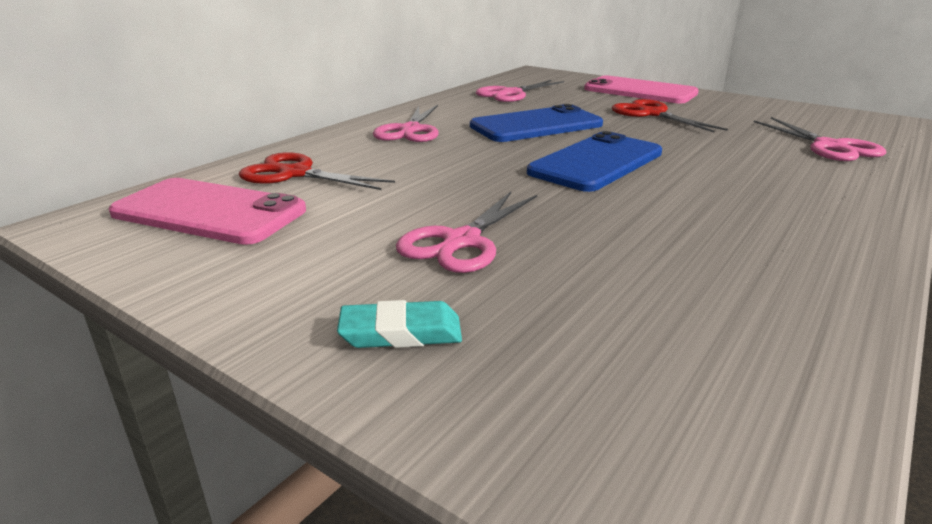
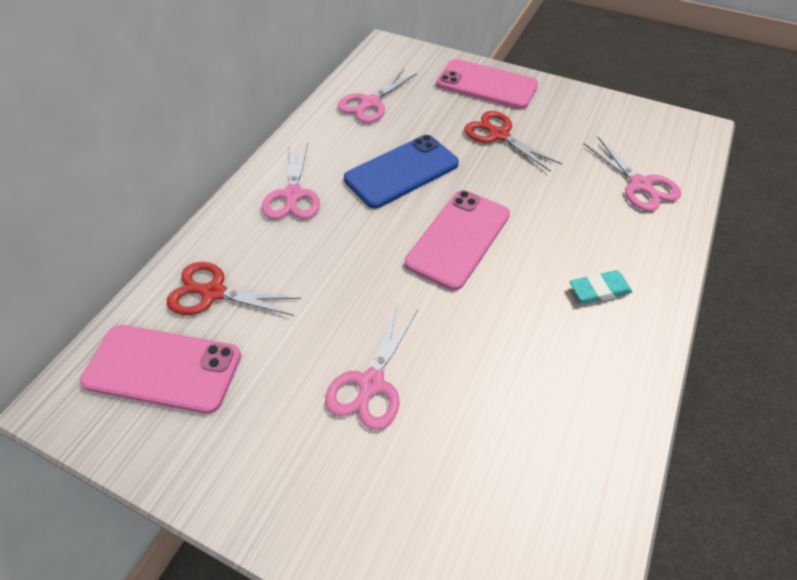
camera: 10 degrees left, 25 degrees up
(401, 332) = (351, 508): turquoise eraser -> turquoise eraser (599, 290)
(596, 163) = (458, 238): blue phone -> pink phone

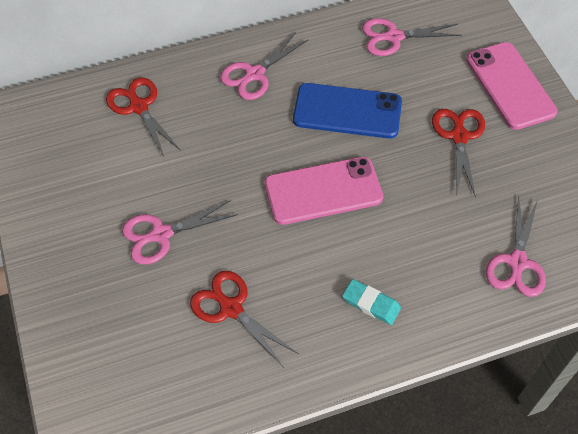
camera: 45 degrees right, 5 degrees up
(163, 368) = (70, 132): pink phone -> none
(509, 390) = (230, 308): none -> red scissors

